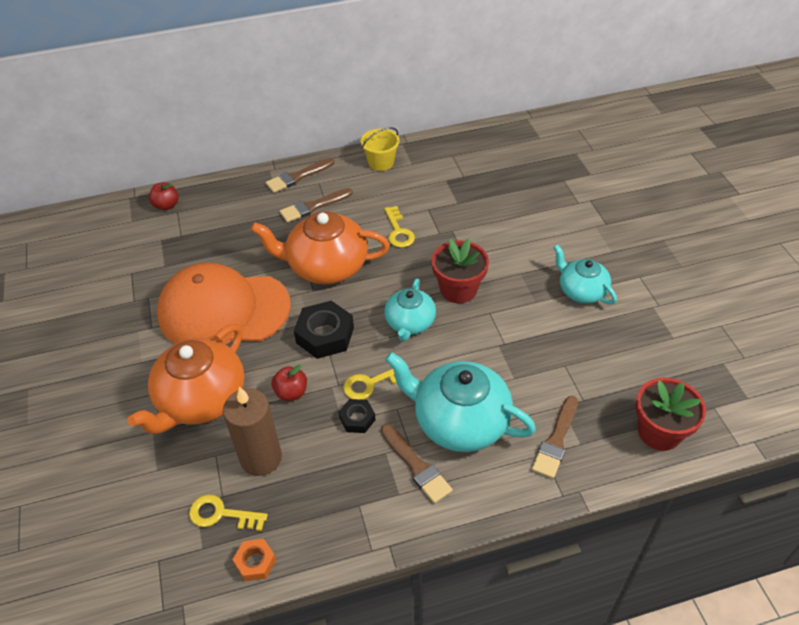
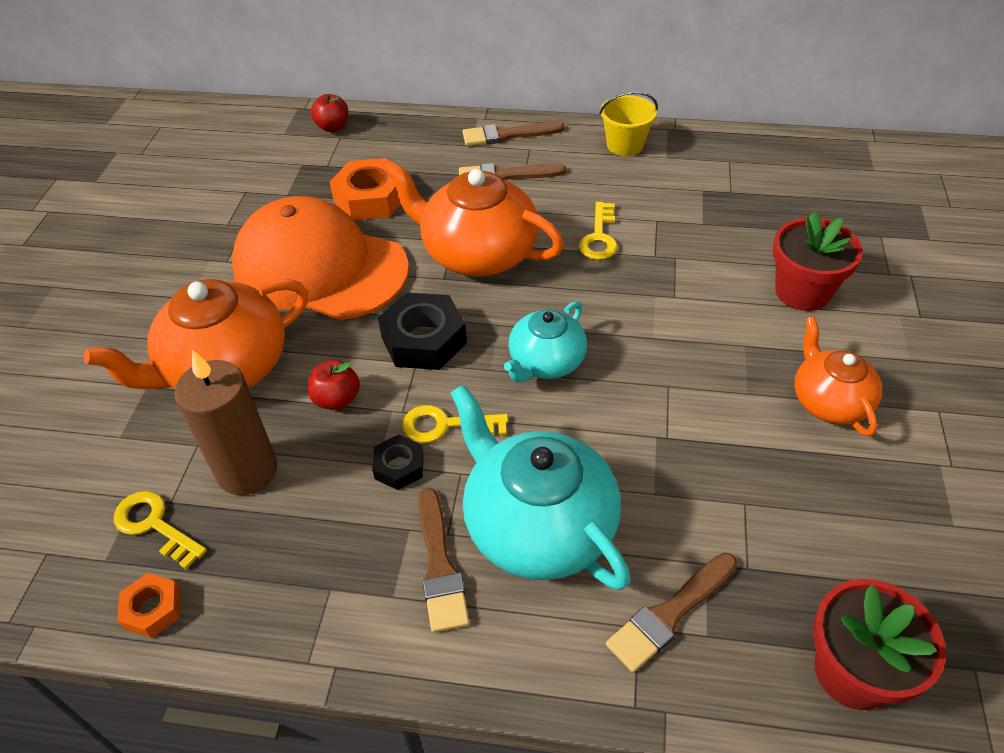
camera: 25 degrees right, 0 degrees up
(228, 250) = (370, 198): none -> orange nut
(458, 289) = (640, 339): red flower pot -> red flower pot (802, 292)
(581, 291) = (829, 401): turquoise teapot -> orange teapot

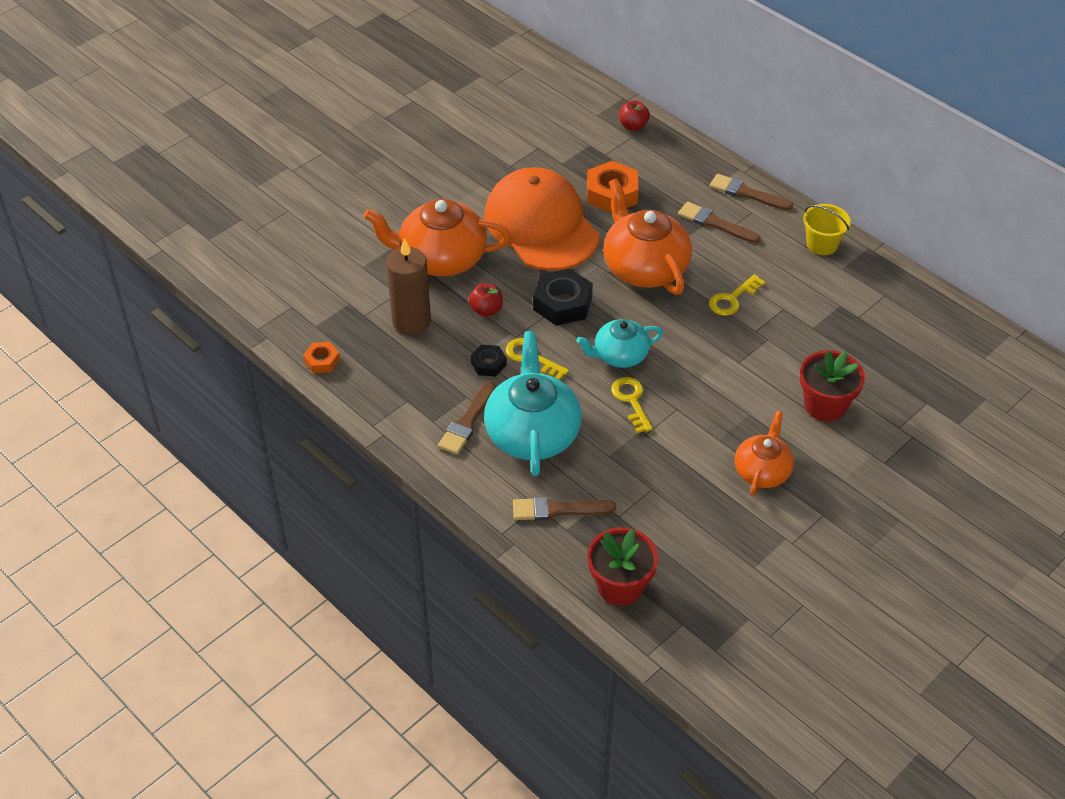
camera: 35 degrees right, 0 degrees up
(154, 525) = (348, 322): yellow key -> yellow key (631, 401)

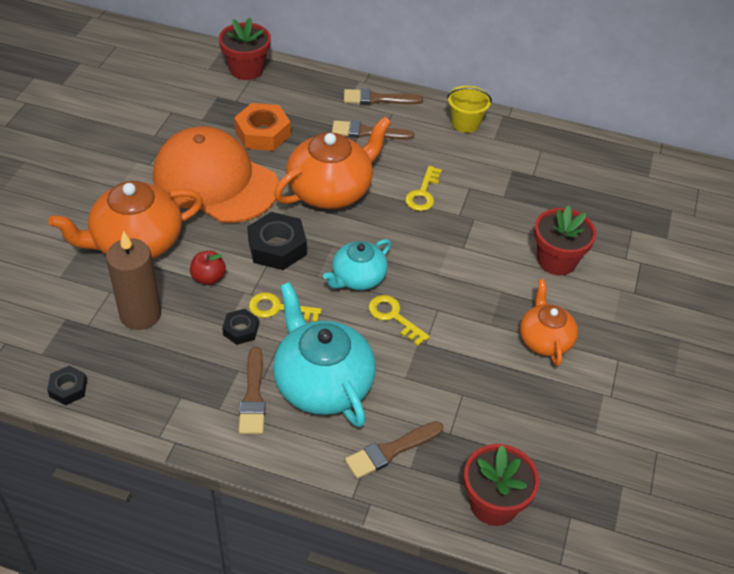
camera: 30 degrees left, 0 degrees up
(322, 361) = (68, 388): orange nut -> black nut
(633, 126) = (246, 69): red apple -> red flower pot
(644, 268) = (331, 190): orange teapot -> orange teapot turned 105 degrees clockwise

